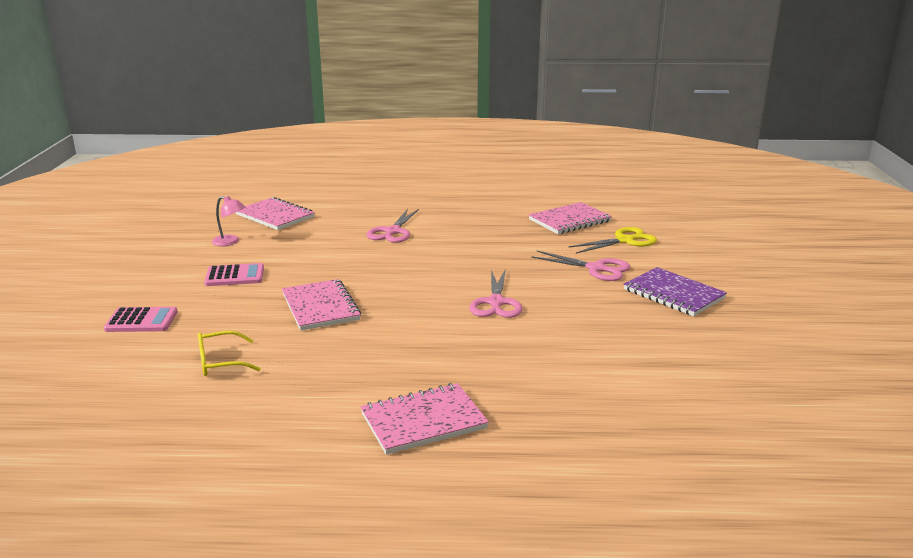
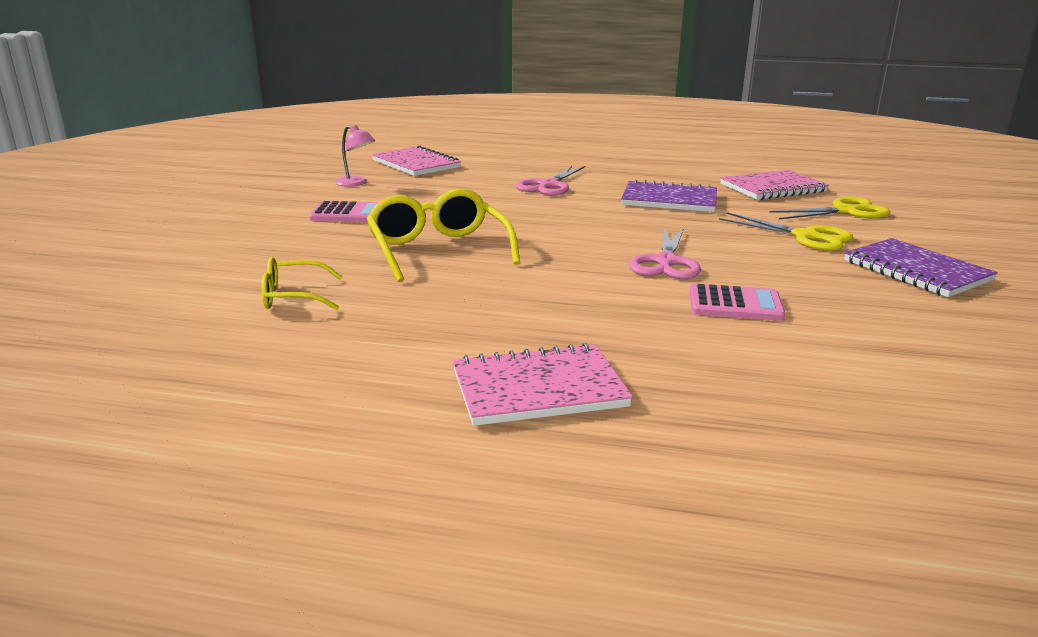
camera: 10 degrees right, 0 degrees up
(141, 321) = (220, 248): pink calculator -> pink calculator (735, 304)
(320, 307) = (438, 250): pink notebook -> yellow glasses
(491, 240) = (669, 200): none -> purple notebook
(596, 269) = (806, 237): pink scissors -> yellow scissors

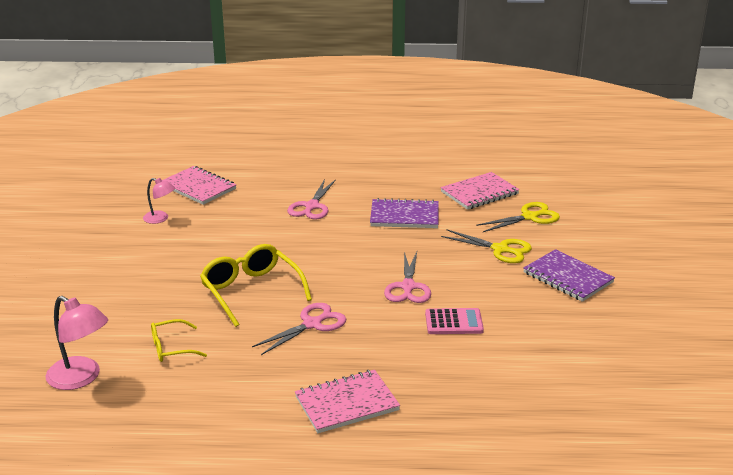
camera: 10 degrees left, 5 degrees up
(139, 317) = (81, 378): none -> pink lamp
(348, 214) = (170, 258): pink calculator -> none
(512, 288) = (312, 324): none -> pink scissors

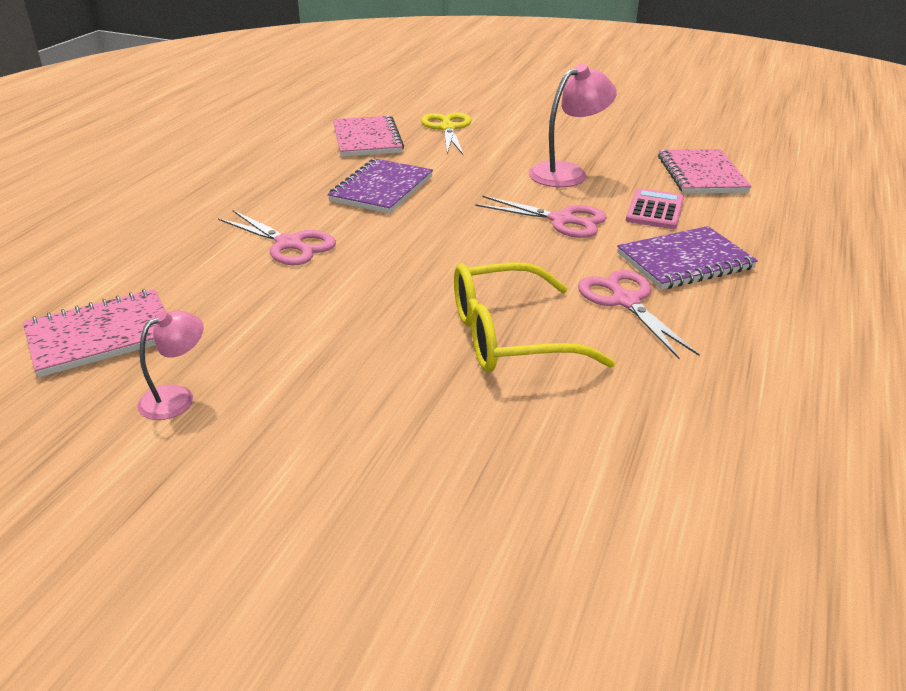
camera: 70 degrees left, 5 degrees up
(81, 378) = (735, 586): pink lamp -> pink lamp (567, 172)
(172, 348) = (654, 446): yellow glasses -> none
(347, 404) = (825, 309): pink notebook -> pink notebook (701, 174)
(500, 249) = (508, 155): yellow scissors -> none
(568, 277) = (588, 139): purple notebook -> purple notebook (684, 261)

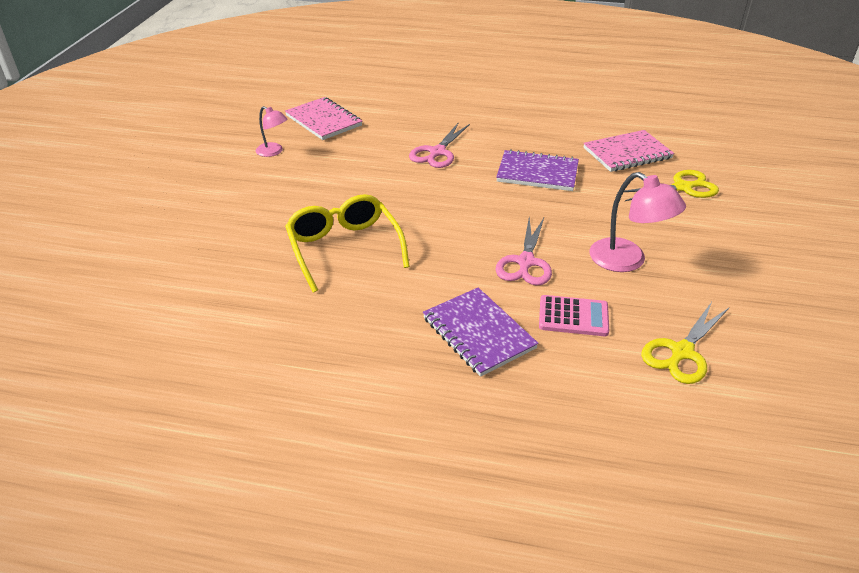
camera: 80 degrees right, 5 degrees up
(625, 301) = (402, 299): pink scissors -> none
(701, 174) = (682, 352): pink notebook -> yellow scissors

